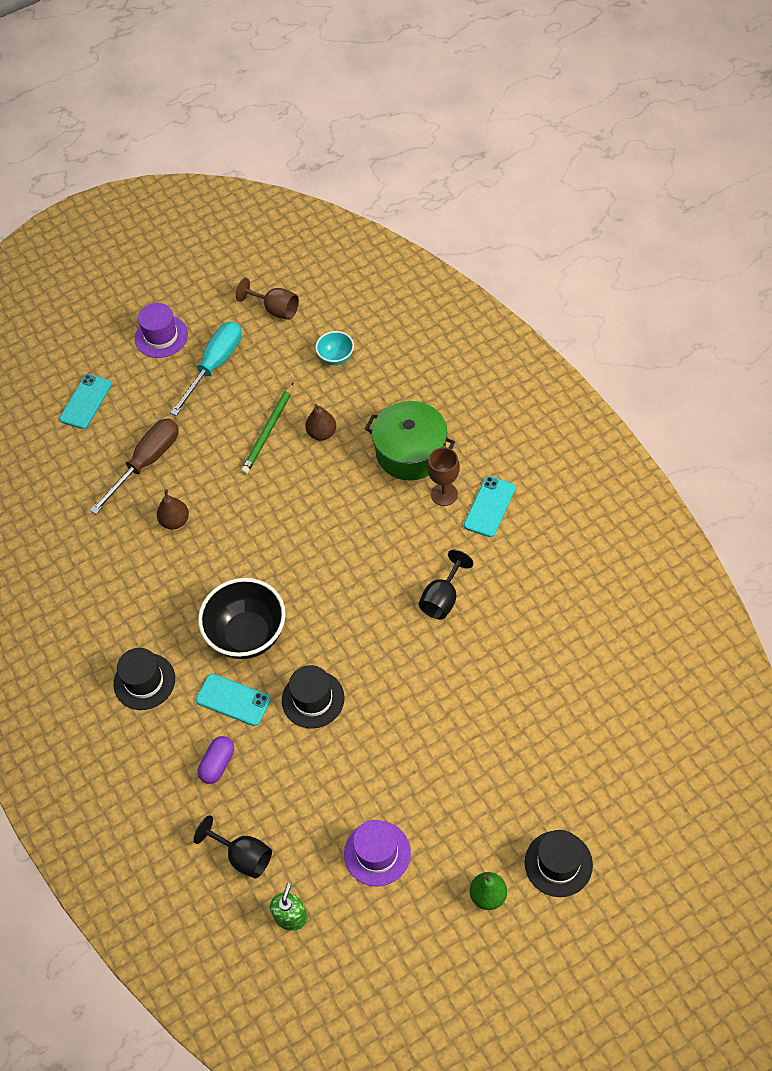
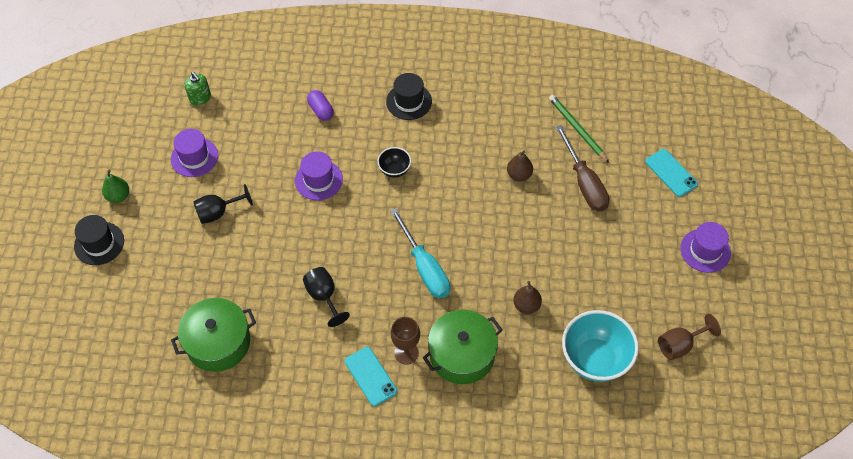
camera: 120 degrees right, 0 degrees up
(214, 365) = (648, 271): turquoise screwdriver -> turquoise screwdriver (425, 267)
(233, 700) = (356, 139): turquoise phone -> none
(243, 856) = (254, 94): black goblet -> black goblet (218, 212)
(247, 635) = (394, 170): black bowl -> black bowl, size x0.50
(268, 431) = (555, 272): green pencil -> green pencil (577, 129)
(313, 699) = (318, 180): black hat -> purple hat
(336, 358) = (595, 359): turquoise bowl -> turquoise bowl, size x1.99
(564, 654) = (218, 343): none -> green pot

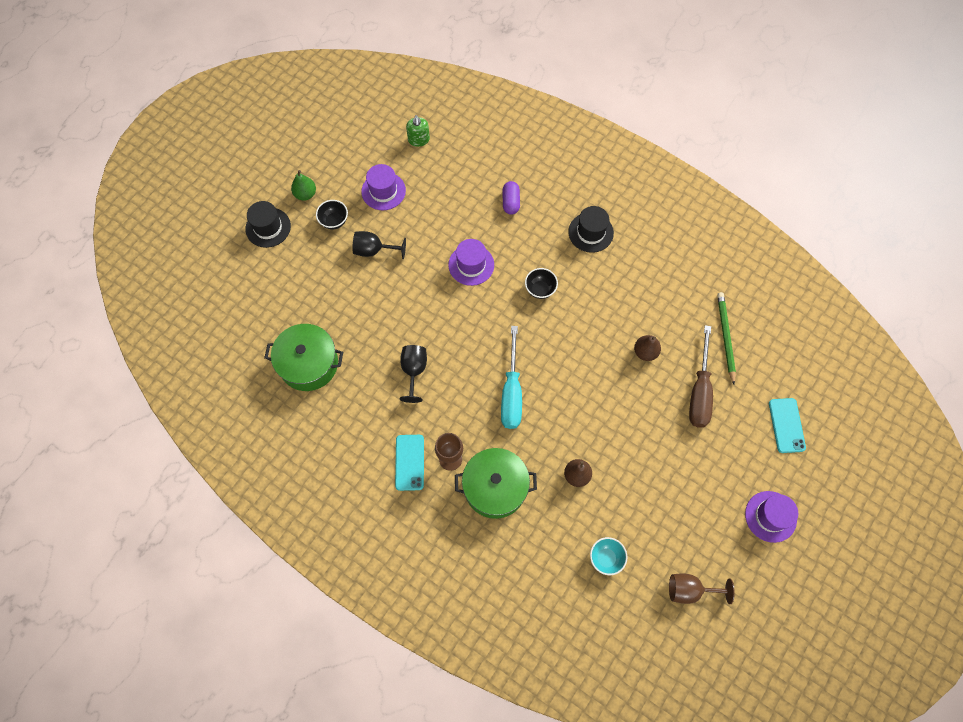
camera: 30 degrees right, 10 degrees up
(162, 206) = (334, 221): none -> black bowl
(595, 359) = (606, 558): turquoise bowl -> turquoise bowl, size x0.50

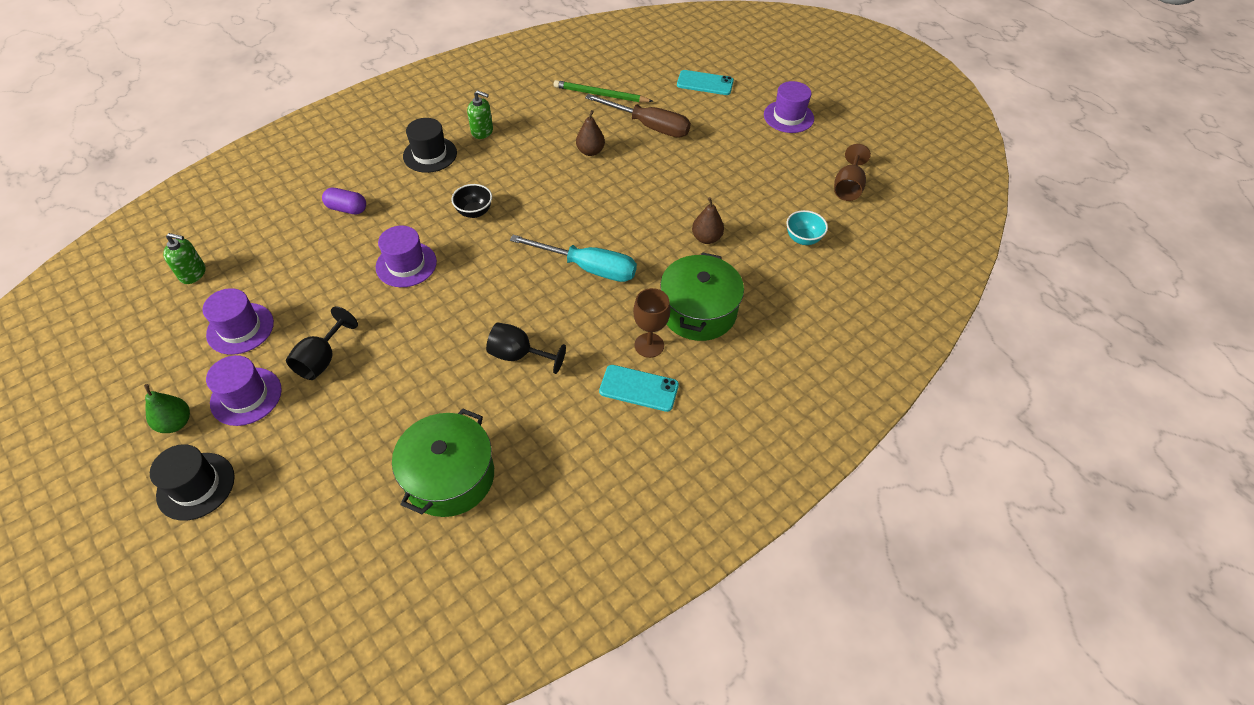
camera: 75 degrees left, 15 degrees down
(334, 221) = (246, 396): black bowl -> purple hat
(634, 259) = (482, 131): none -> green soap dispenser

